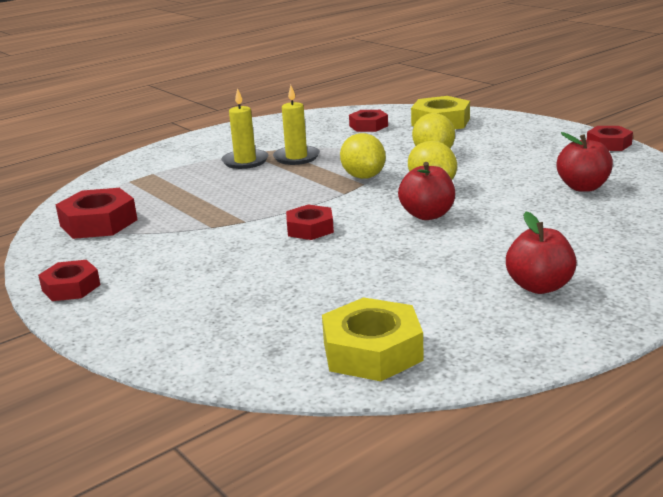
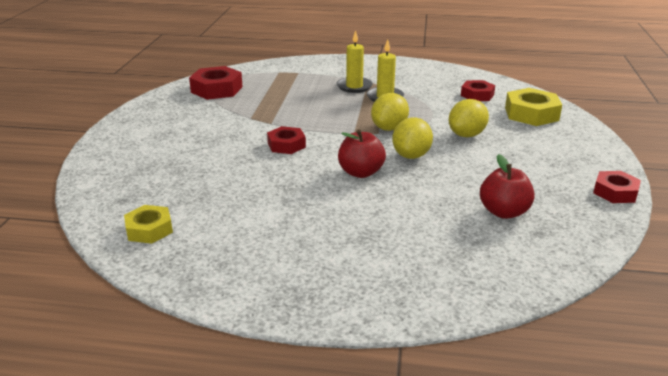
camera: 45 degrees right, 5 degrees up
(71, 287) = (136, 118): red nut -> none
(372, 351) = (149, 229): yellow nut -> yellow nut, size x0.64
(539, 286) = (302, 255): red apple -> none

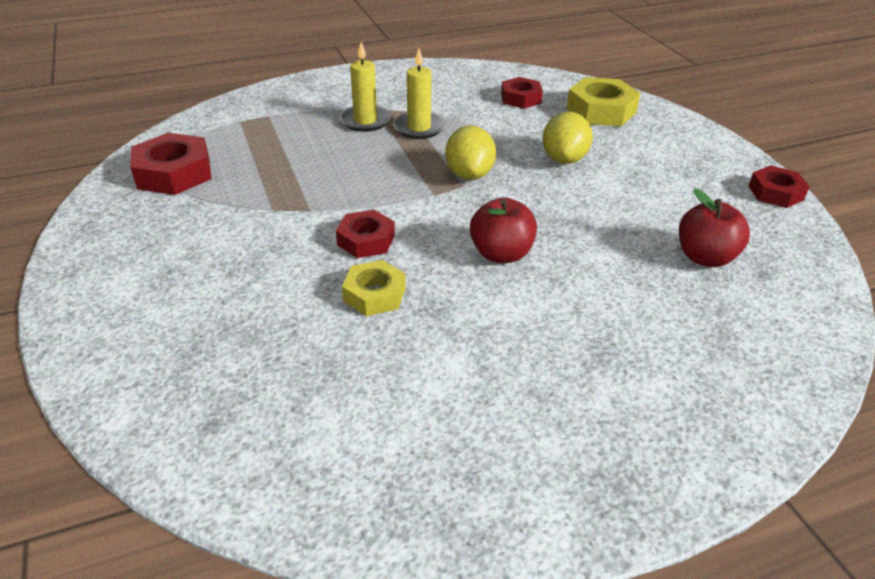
camera: 30 degrees left, 10 degrees up
(149, 229) = (308, 462): yellow nut -> yellow nut (374, 294)
(411, 155) = (533, 208): yellow lemon -> none

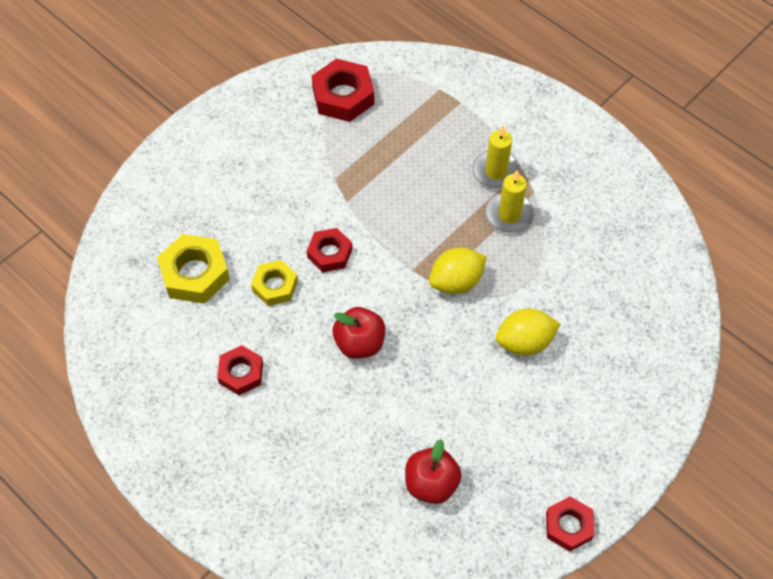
camera: 65 degrees right, 20 degrees up
(520, 98) = (619, 271): red nut -> red nut (241, 373)
(601, 110) = (640, 346): yellow nut -> yellow nut (195, 274)

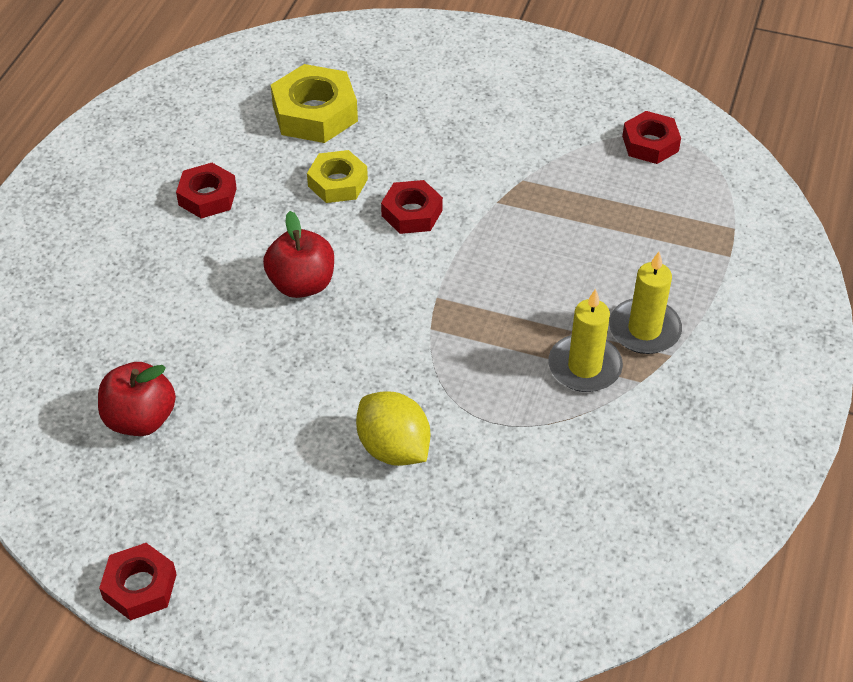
camera: 65 degrees right, 10 degrees down
(343, 96) = (650, 143): red nut -> red nut, size x0.64
(456, 282) = (444, 346): yellow lemon -> none

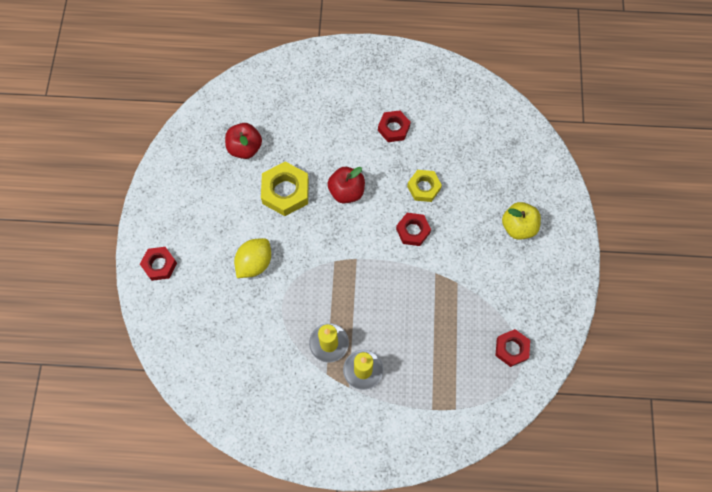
camera: 75 degrees right, 20 degrees up
(140, 586) = (157, 179): red nut -> red nut (159, 265)
(315, 113) = (474, 160): yellow nut -> yellow nut (285, 192)
(451, 90) = (518, 227): none -> yellow apple

